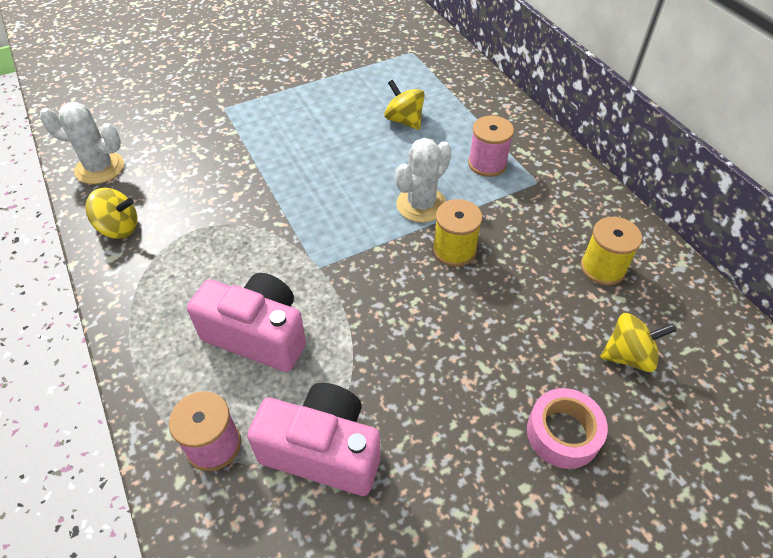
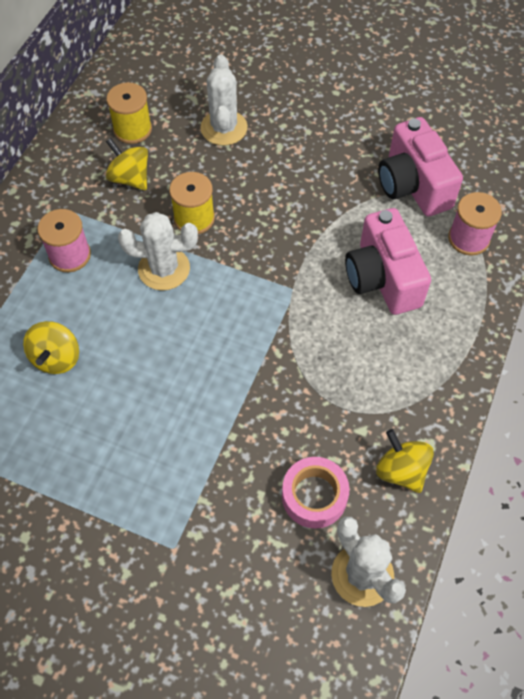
camera: 130 degrees left, 10 degrees up
(549, 337) = (224, 128): none -> white cactus
(563, 433) = (287, 92): pink tape -> pink tape (314, 496)
(628, 356) = (201, 87): yellow spinning top -> yellow spinning top (130, 178)

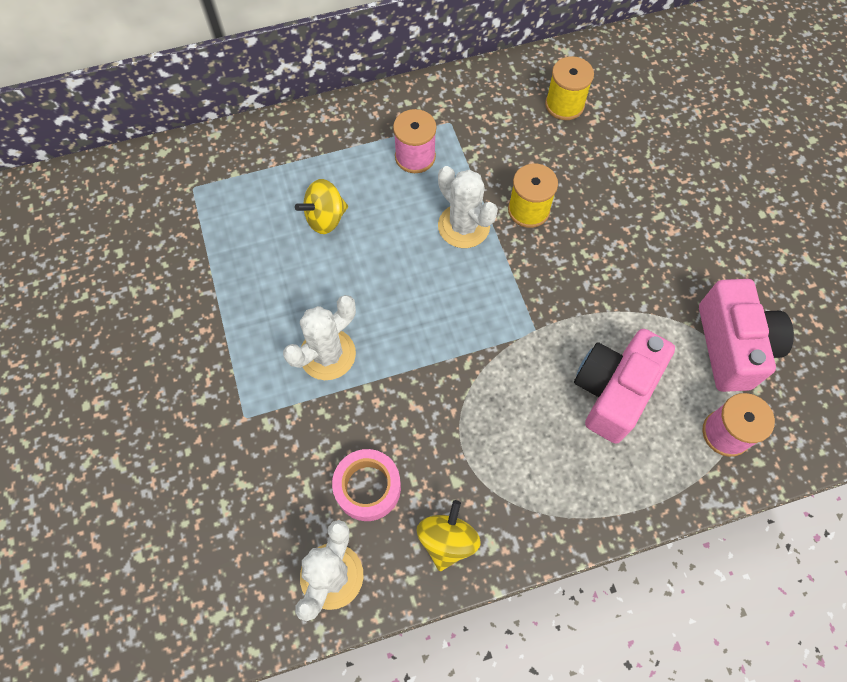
camera: 50 degrees right, 5 degrees up
(130, 178) = (519, 139): yellow spinning top -> none
(224, 128) = (633, 163): white cactus -> white cactus (327, 354)
(413, 185) = (732, 346): pink camera -> pink camera turned 150 degrees clockwise

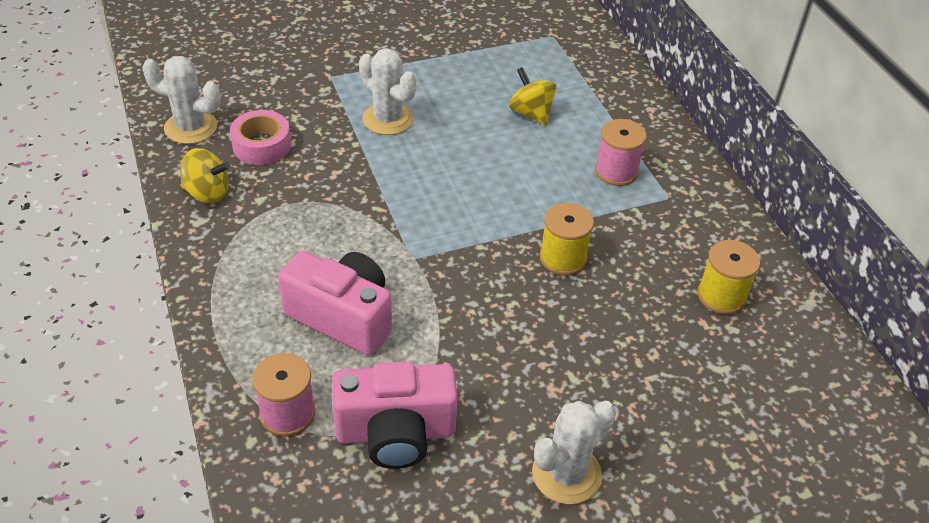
camera: 85 degrees right, 20 degrees down
(463, 226) = (535, 207): white cactus -> white cactus (566, 474)

